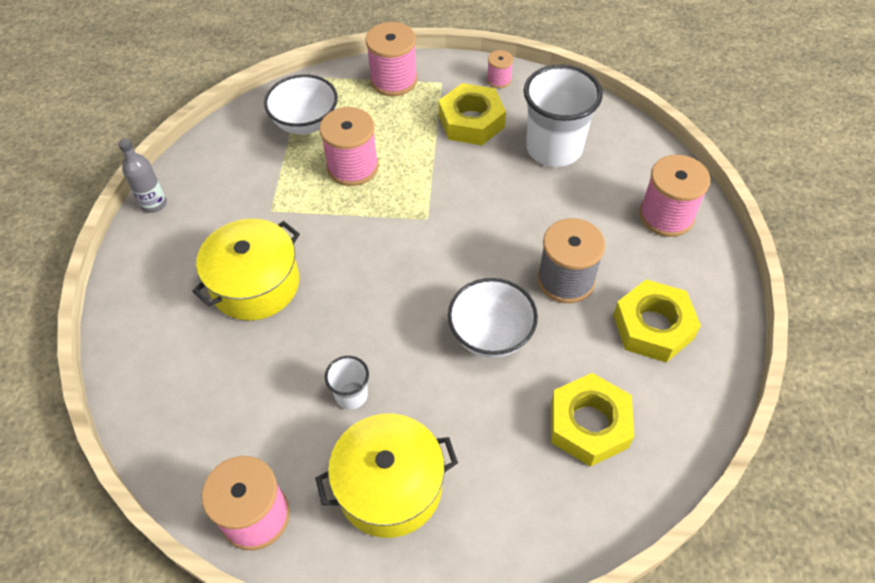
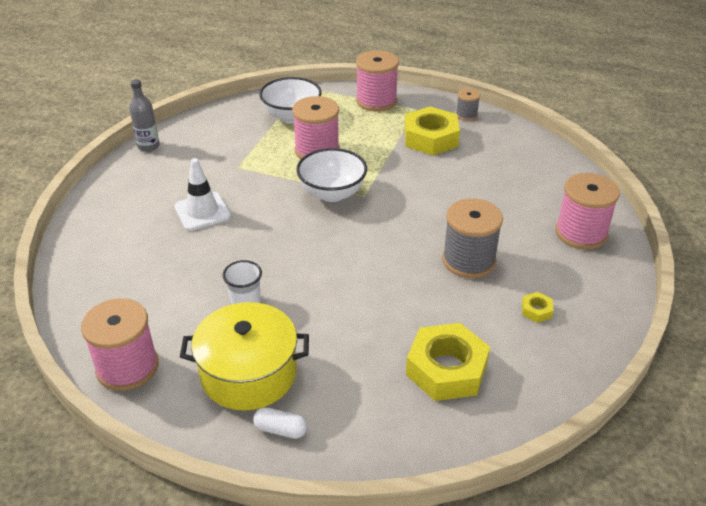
camera: 15 degrees right, 15 degrees down
(255, 284) = (202, 212): yellow pot -> white traffic cone
(449, 547) = (280, 429): none -> white capsule
(490, 335) = (384, 286): white bowl -> white bowl (332, 193)
(499, 80) = (466, 115): pink spool -> grey spool
(554, 148) = (496, 168): white cup -> none
(653, 327) = (536, 310): yellow nut -> yellow nut, size x0.43

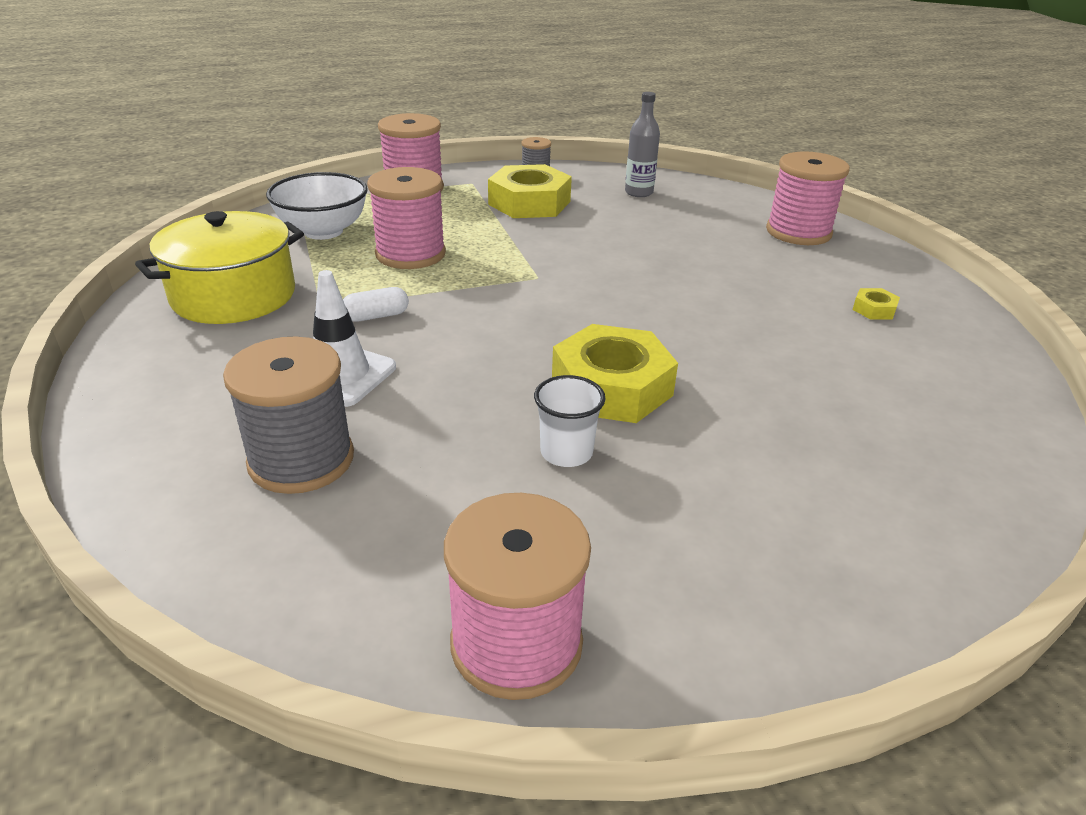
camera: 40 degrees left, 5 degrees down
(148, 146) = (131, 330): grey bottle -> grey bottle (638, 192)
(249, 373) = (704, 537): yellow pot -> yellow pot (234, 296)
(280, 429) = (851, 581): white capsule -> white capsule (376, 316)
(332, 193) = (496, 288): white bowl -> none
(446, 369) = (895, 403): yellow nut -> yellow nut (611, 387)
(468, 260) = (744, 293): grey spool -> grey spool (301, 460)

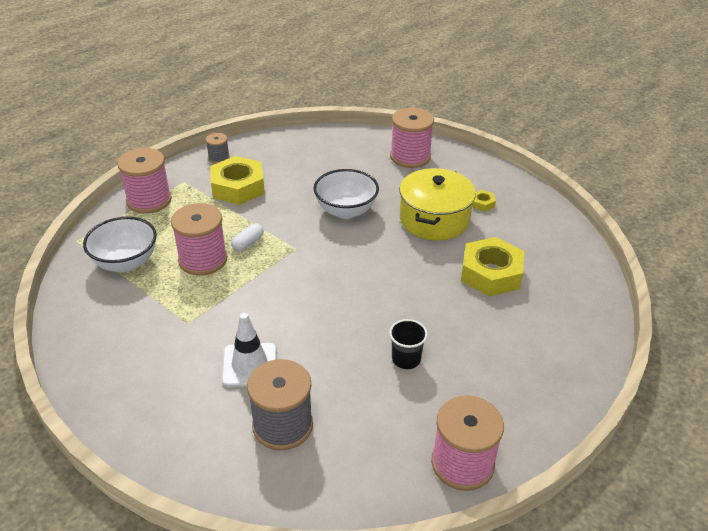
camera: 30 degrees left, 5 degrees up
(234, 296) = (123, 338): yellow pot -> yellow pot (434, 219)
(376, 316) = (229, 316): white capsule -> white capsule (248, 243)
(566, 452) = (406, 359): white cup -> black cup
(611, 387) = (396, 310): yellow nut -> yellow nut (491, 273)
(638, 192) = (297, 154): grey bottle -> none
(647, 260) = (346, 211): none -> white bowl

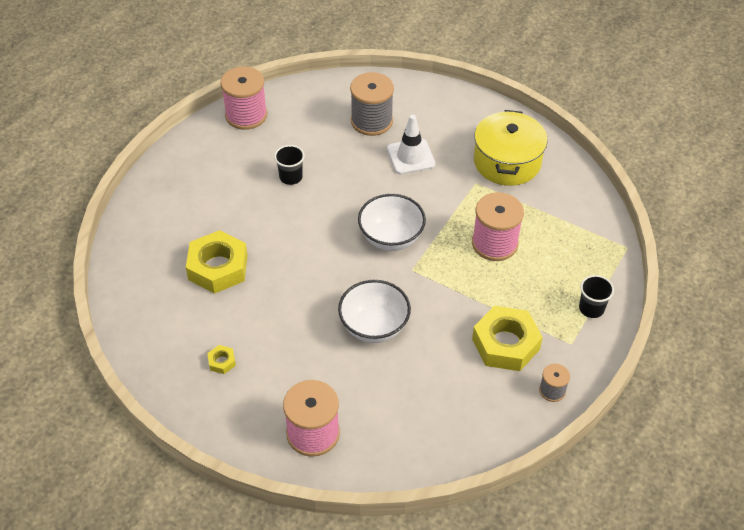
camera: 170 degrees right, 10 degrees up
(126, 262) = (563, 230): white bowl -> white bowl (391, 238)
(149, 200) = (591, 308): pink spool -> black cup
(248, 243) = (460, 268): white capsule -> none
(434, 219) = (276, 329): yellow pot -> yellow pot (507, 162)

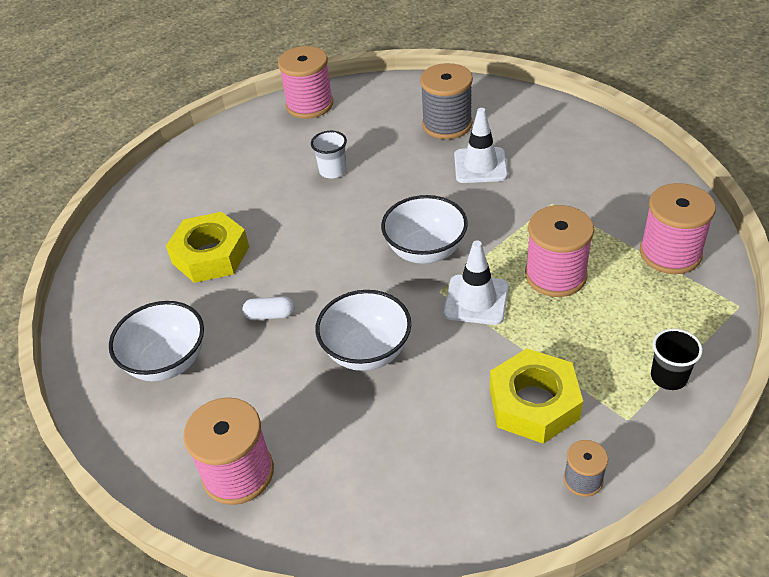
camera: 20 degrees right, 5 degrees down
(222, 362) = (167, 362): yellow nut -> white bowl
(288, 310) = (270, 315): none -> white capsule
(291, 177) = (333, 171): black cup -> white cup
(442, 272) = (476, 300): none -> white traffic cone
(507, 162) = (599, 184): yellow pot -> none
(572, 213) = (670, 253): none -> pink spool

